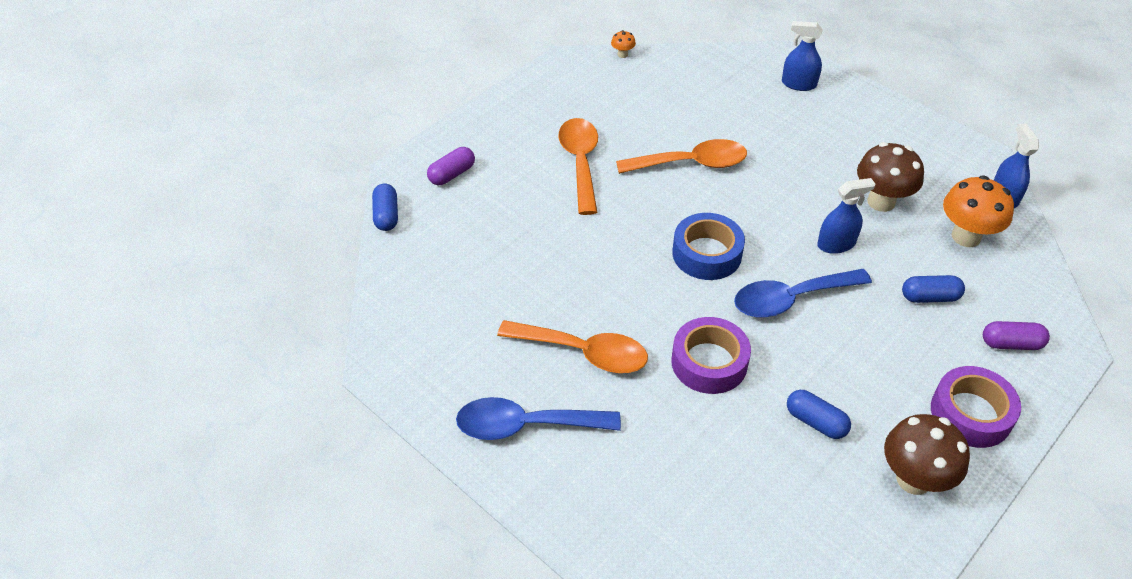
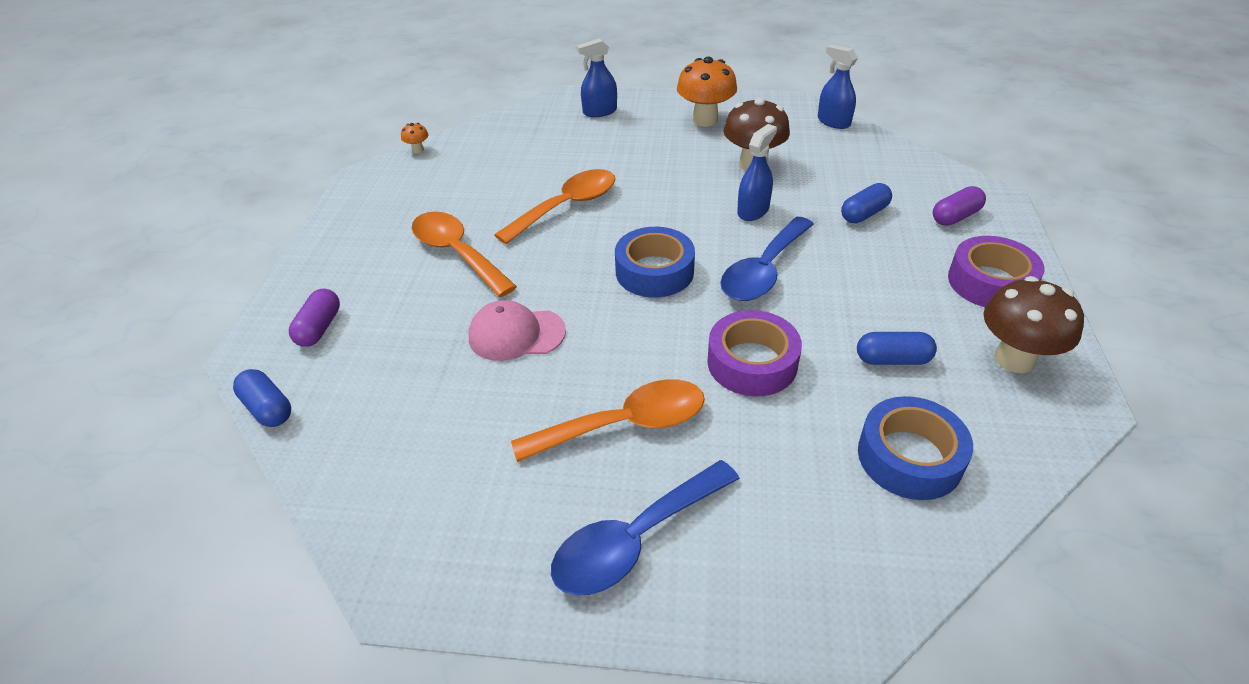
camera: 35 degrees left, 5 degrees down
(569, 249) = (516, 334): none -> pink cap
(750, 491) = (909, 457): none -> blue tape
(966, 236) = (839, 160): orange mushroom -> orange mushroom (705, 120)

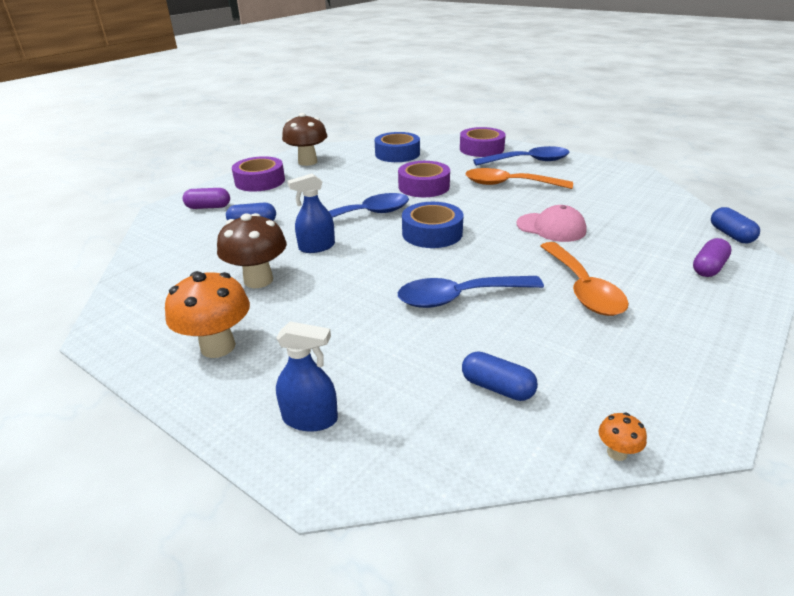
camera: 150 degrees left, 10 degrees down
(567, 206) = (459, 297): orange spoon -> blue spoon
(769, 564) = (481, 149): none -> purple tape
(833, 122) = (122, 295): blue spray bottle -> none
(892, 359) = (357, 173): blue capsule -> blue capsule (497, 387)

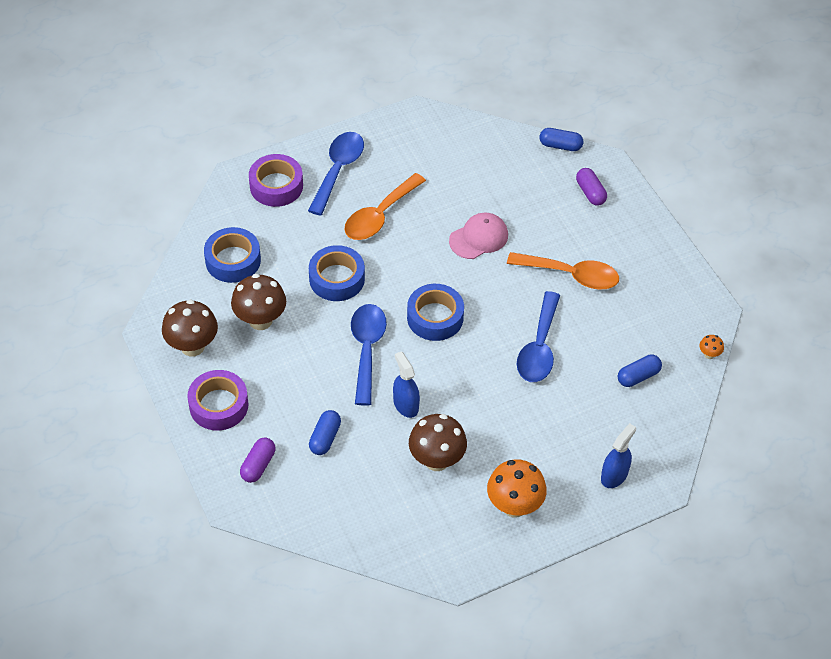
camera: 65 degrees left, 20 degrees up
(317, 247) = (406, 404): blue spray bottle -> blue spray bottle turned 150 degrees clockwise
(352, 174) = (260, 320): none -> brown mushroom
(424, 186) = (337, 279): purple tape -> blue tape

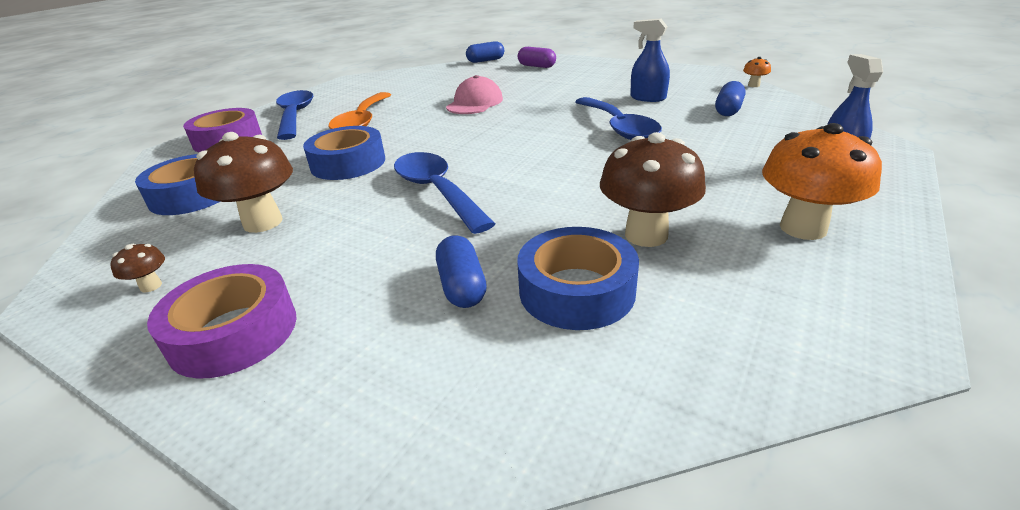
camera: 30 degrees left, 20 degrees down
(192, 346) = (151, 286): brown mushroom -> brown mushroom, size x0.44
(258, 465) = (369, 378): purple capsule -> none
(406, 404) = (539, 209): blue spray bottle -> blue spray bottle (648, 98)
(435, 317) = (490, 147): blue tape -> blue tape (576, 290)
(571, 275) = (581, 93): orange spoon -> none

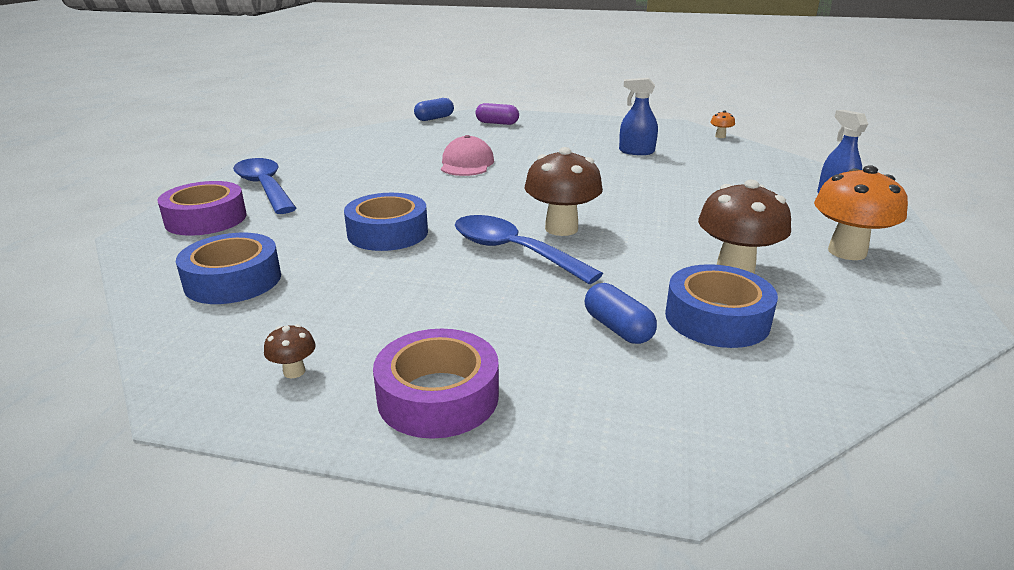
camera: 20 degrees left, 5 degrees down
(263, 222) = (354, 298): brown mushroom -> brown mushroom (561, 228)
(362, 121) = (357, 189): orange spoon -> none
(618, 127) = (633, 180): blue spoon -> none
(728, 110) = (716, 160): blue capsule -> none

